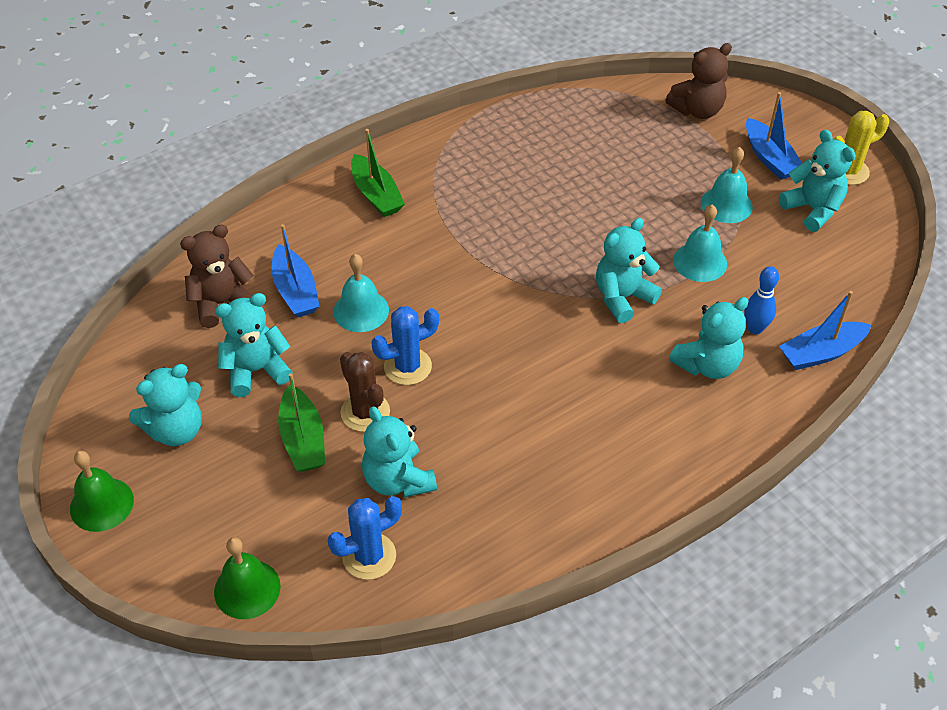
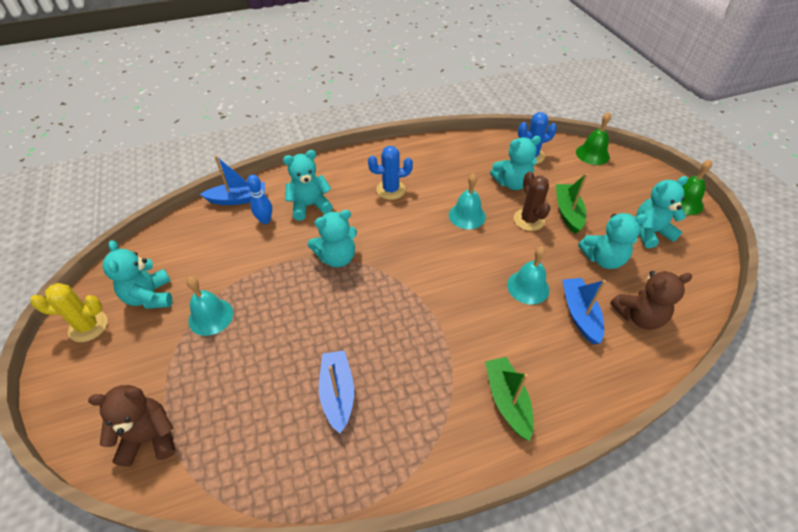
camera: 165 degrees left, 0 degrees up
(398, 480) = (512, 183): turquoise teddy bear -> turquoise teddy bear turned 90 degrees clockwise
(407, 366) = (498, 241): blue cactus -> blue cactus (391, 190)
(700, 262) = (266, 272): turquoise bell -> turquoise bell (467, 215)
(770, 158) = (136, 356): blue boat -> blue boat (337, 393)

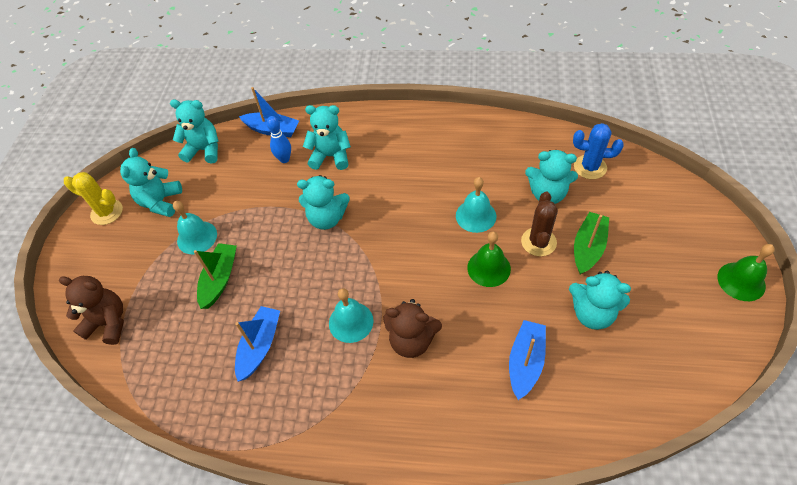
camera: 30 degrees right, 5 degrees up
(391, 190) = (416, 163): blue cactus -> none
(507, 400) = (399, 415): green boat -> green boat (220, 279)
(528, 287) = (490, 314): turquoise bell -> turquoise bell (351, 322)
(592, 154) = (666, 187): green bell -> green bell (489, 268)
(638, 316) = (588, 389): brown teddy bear -> brown teddy bear (412, 340)
(650, 232) = (670, 303): turquoise teddy bear -> turquoise teddy bear (204, 150)

